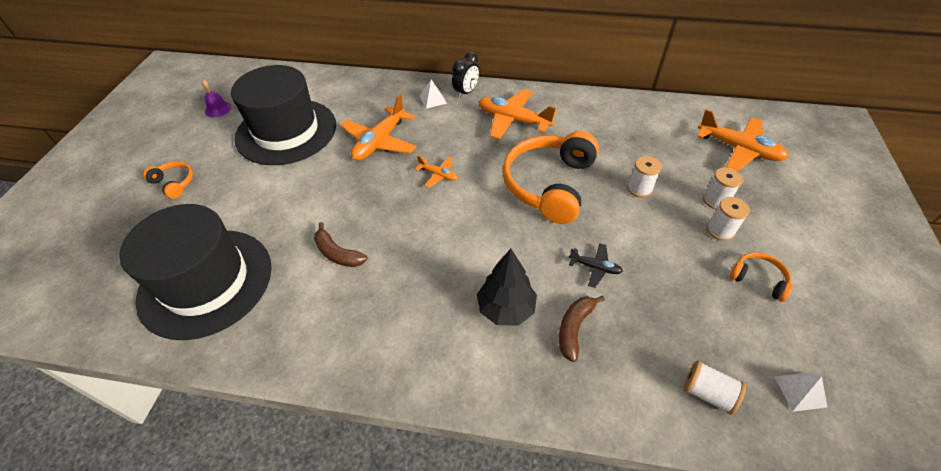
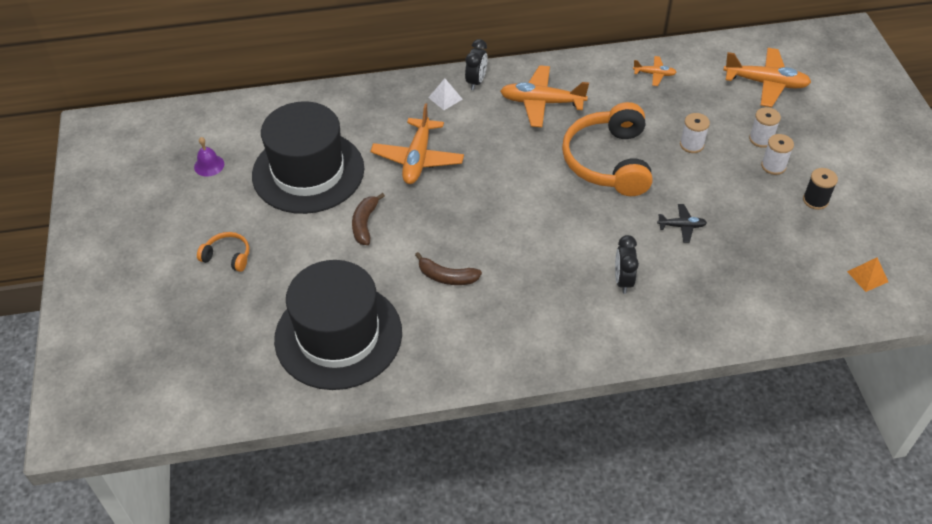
camera: 20 degrees left, 0 degrees up
(438, 175) = (498, 178): orange plane -> orange plane (654, 74)
(506, 309) = (623, 281): black tree -> black clock
(574, 328) = (685, 280): brown banana -> brown banana (365, 224)
(707, 393) = (803, 297): white spool -> none
(758, 279) = (815, 200): orange headphones -> black spool
(800, 391) = (867, 276): white pyramid -> orange pyramid

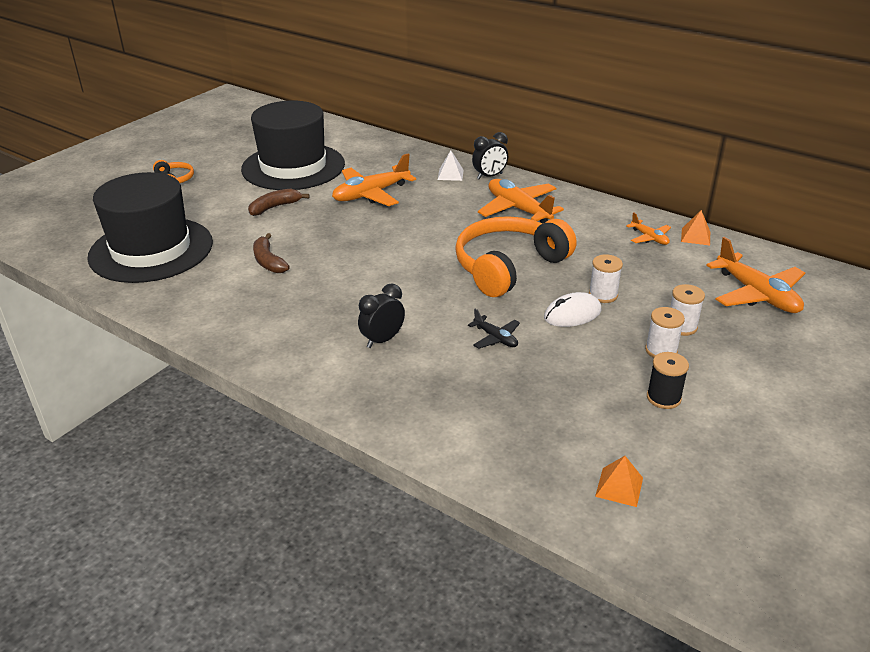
camera: 45 degrees right, 15 degrees down
(209, 165) = (247, 137): purple bell -> none
(677, 54) = (695, 236): none -> orange pyramid
(696, 173) = (572, 314): none -> white mouse

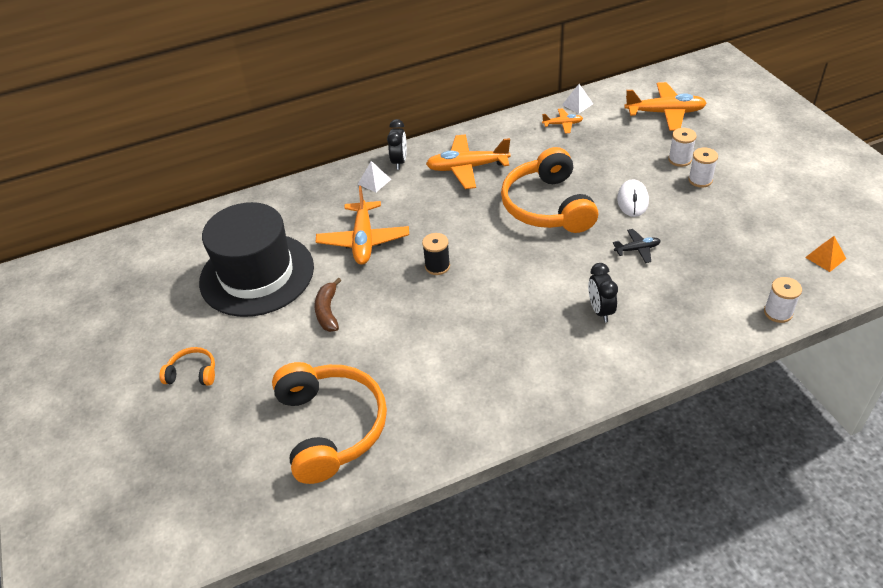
camera: 55 degrees left, 10 degrees up
(151, 250) = (330, 427): black hat -> orange headphones
(268, 261) = (426, 344): brown banana -> none
(603, 295) = (619, 177): white spool -> white spool (778, 312)
(663, 398) = (750, 201): black spool -> black spool (437, 266)
(695, 236) = (577, 104): orange pyramid -> white pyramid

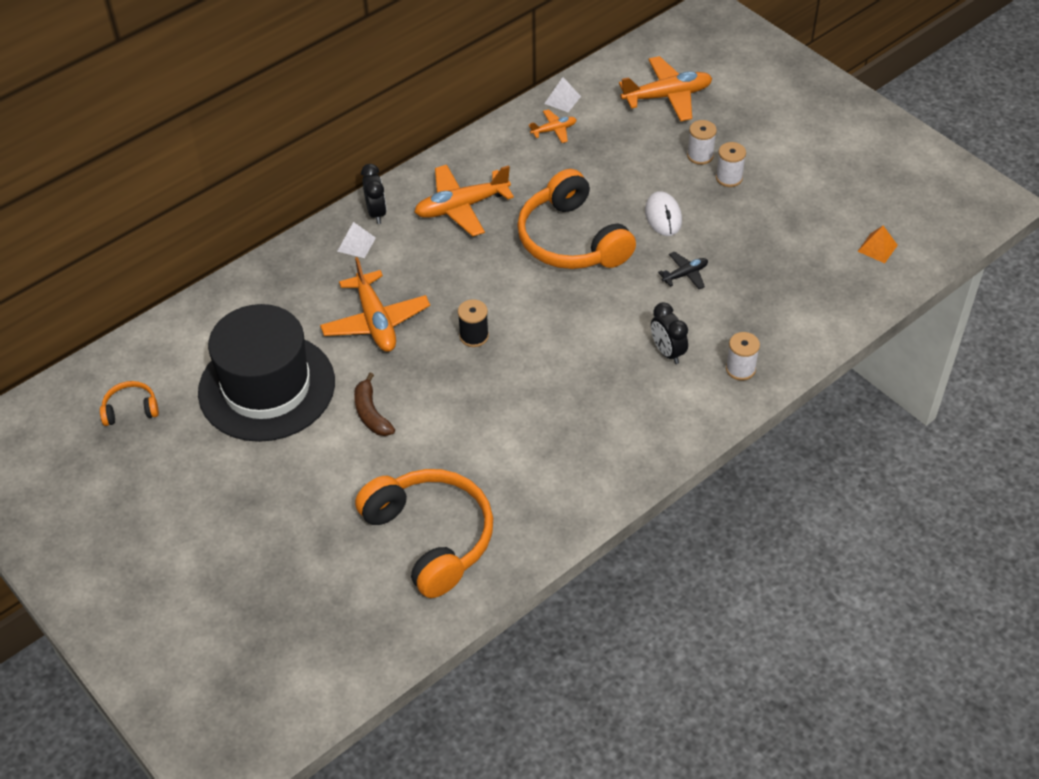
camera: 20 degrees left, 5 degrees up
(192, 373) = (248, 515): orange headphones -> orange headphones (130, 409)
(778, 312) = (844, 318): white spool -> white spool (740, 369)

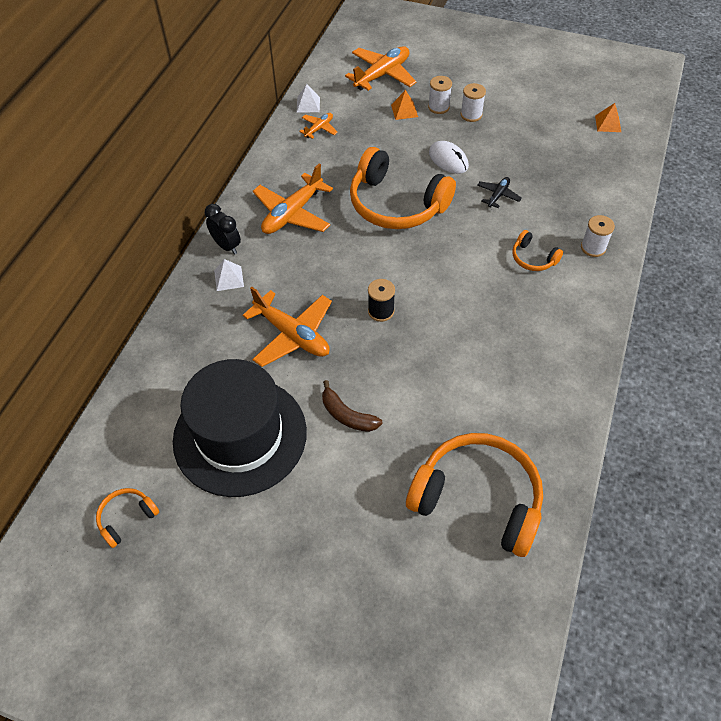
camera: 30 degrees left, 5 degrees up
(659, 145) = (404, 110): none -> orange pyramid
(667, 352) = (533, 258): black clock -> orange headphones

